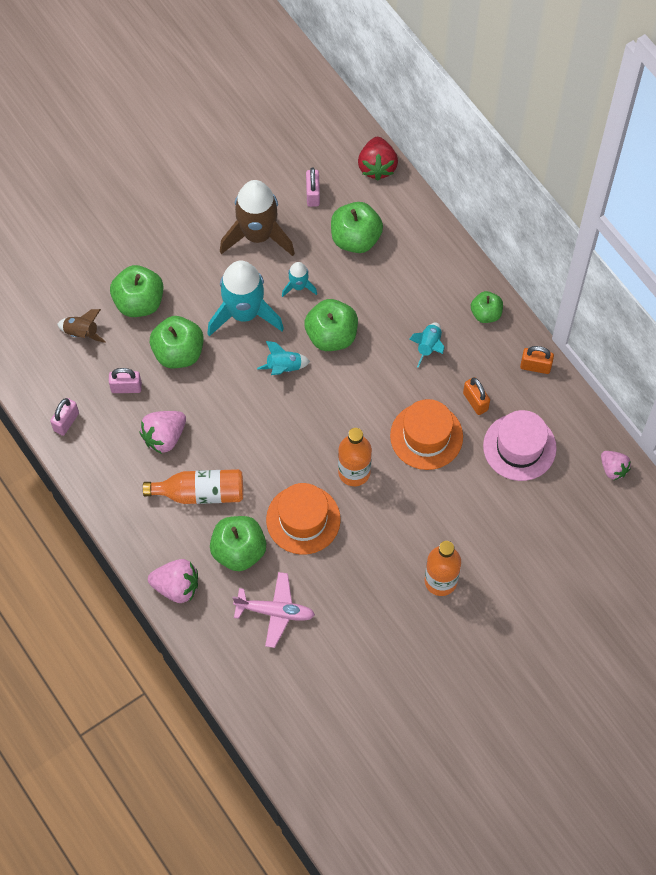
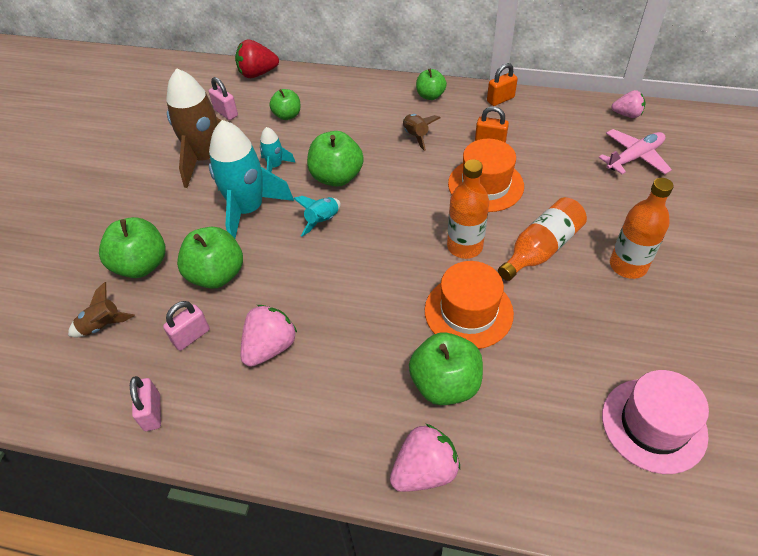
camera: 40 degrees left, 15 degrees down
(164, 437) = (270, 347): pink strawberry -> pink strawberry turned 150 degrees counterclockwise
(200, 493) = (354, 365): orange bottle -> orange bottle (541, 249)
(275, 612) = (540, 407): pink plane -> pink plane (634, 157)
(355, 238) = (287, 115): green apple -> green apple, size x0.61
(377, 166) = (257, 74): red strawberry -> red strawberry turned 120 degrees clockwise
(428, 346) = (416, 136): turquoise rocket -> brown rocket
(519, 447) = (555, 145): pink hat -> pink hat (653, 425)

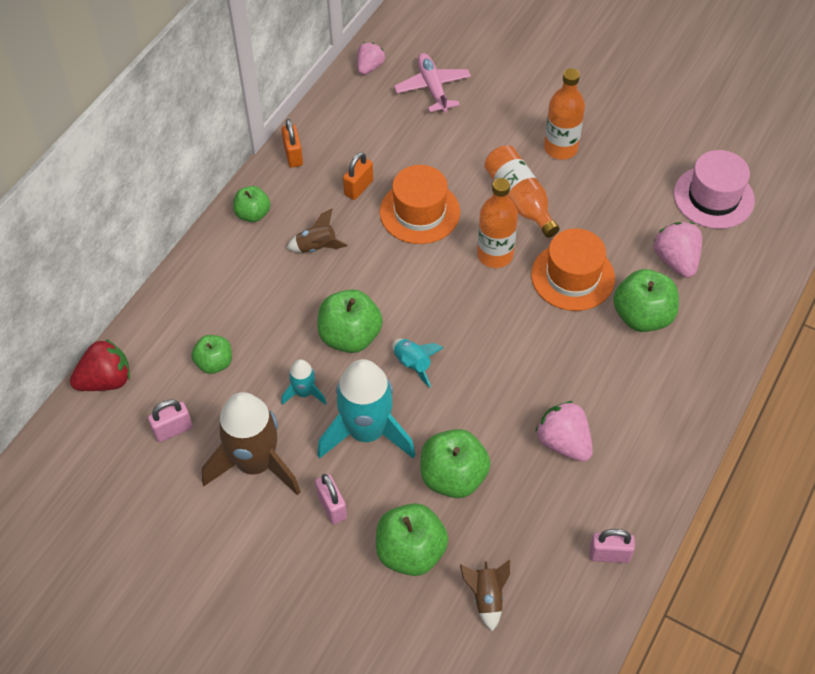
camera: 75 degrees left, 5 degrees up
(191, 336) = (528, 511): pink padlock -> pink padlock (332, 506)
(257, 74) = (106, 380): red strawberry -> red strawberry turned 120 degrees counterclockwise
(424, 471) = (717, 354): pink strawberry -> pink strawberry (676, 260)

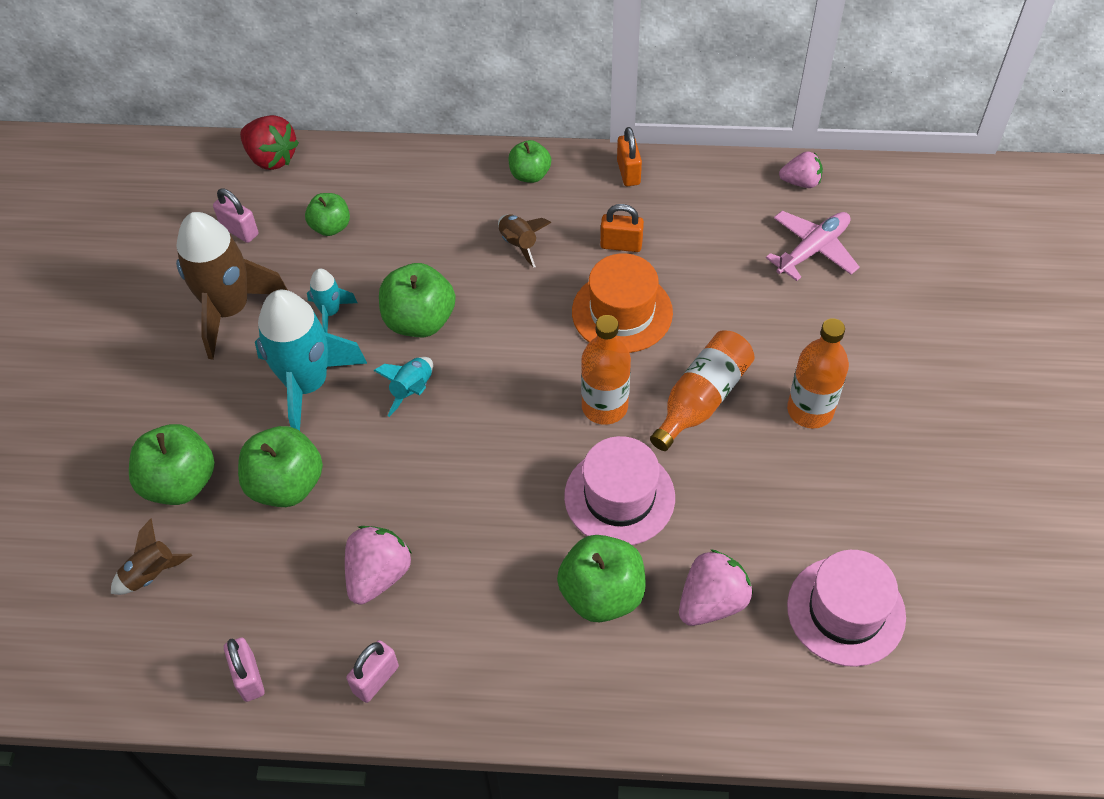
camera: 65 degrees right, 0 degrees up
(293, 155) = (628, 172): orange padlock -> orange padlock turned 60 degrees counterclockwise
(332, 506) = (206, 392): pink padlock -> pink padlock (376, 679)
(572, 276) = (619, 497): orange hat -> pink hat

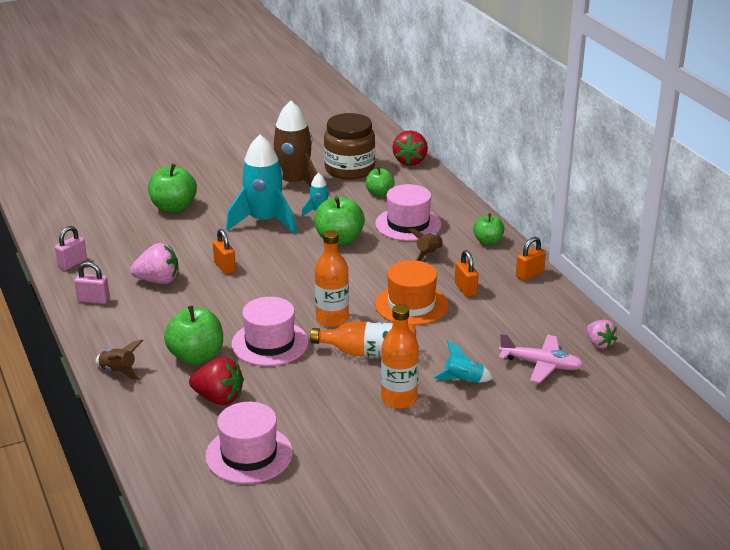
camera: 60 degrees right, 25 degrees down
(151, 574) = (114, 218): brown rocket -> brown rocket (119, 371)
(239, 230) = (349, 169): pink padlock -> brown jar
(286, 484) = (195, 236): green apple -> none
(397, 478) = (225, 267): none -> orange padlock
(412, 390) = (288, 253): turquoise rocket -> turquoise rocket (463, 381)
(432, 232) = (408, 224): none -> pink hat
(711, 602) = (218, 398): pink strawberry -> red strawberry

